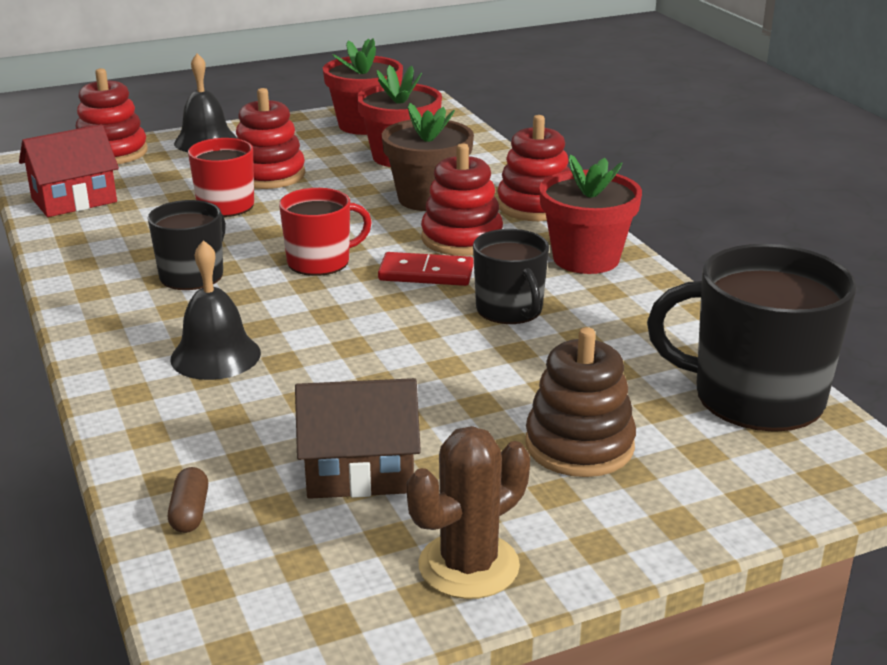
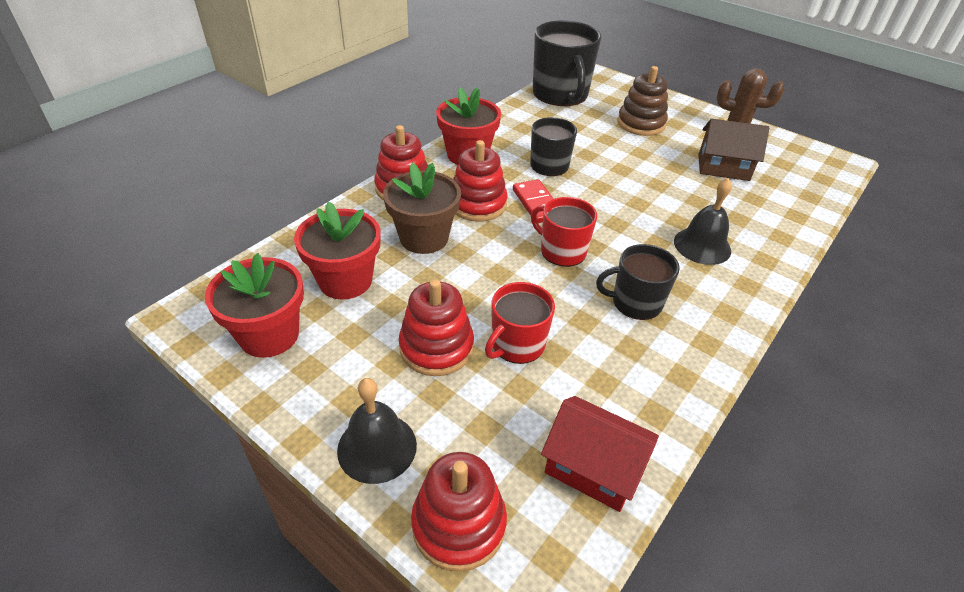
camera: 120 degrees left, 15 degrees up
(190, 512) = (802, 199): brown capsule -> none
(359, 472) = (723, 167): brown house -> brown house turned 45 degrees counterclockwise

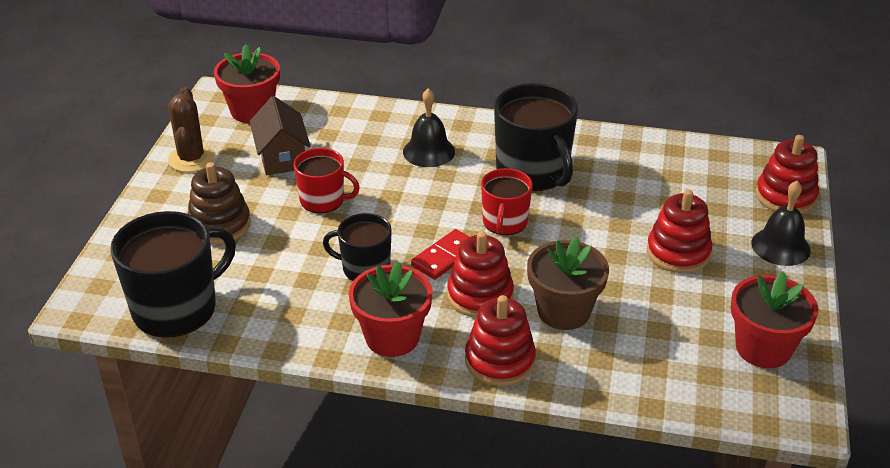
camera: 115 degrees left, 5 degrees down
(345, 280) = (665, 335): red flower pot -> red flower pot (252, 111)
(517, 344) = (634, 215): red mug -> red mug (323, 200)
(593, 467) = (696, 159): red house -> none
(635, 302) = (533, 171): black mug -> black mug, size x1.70

